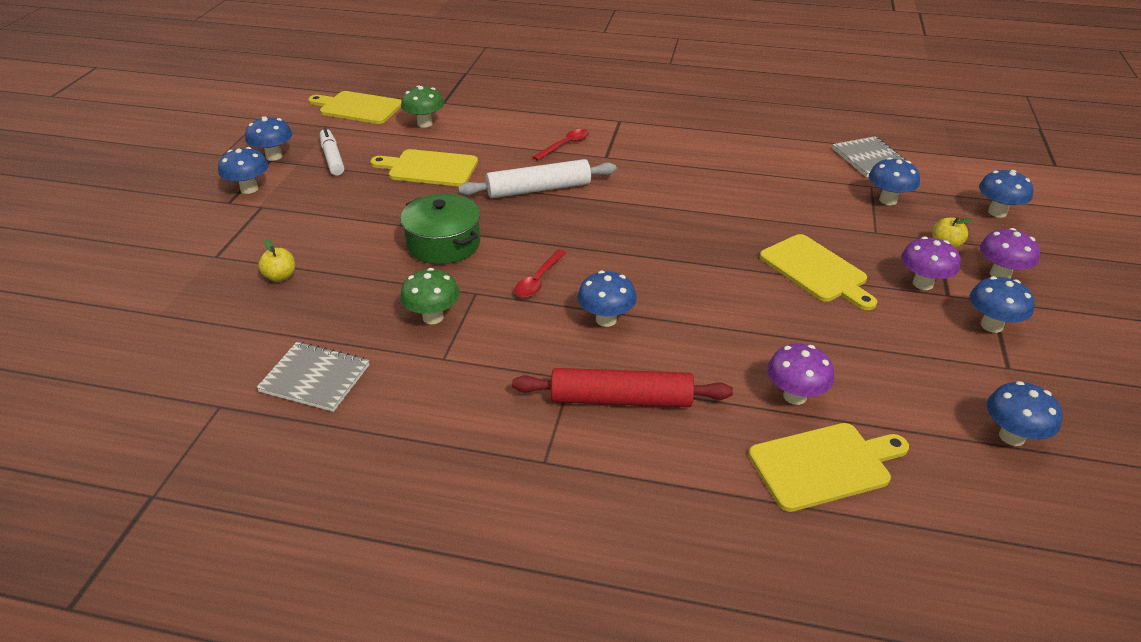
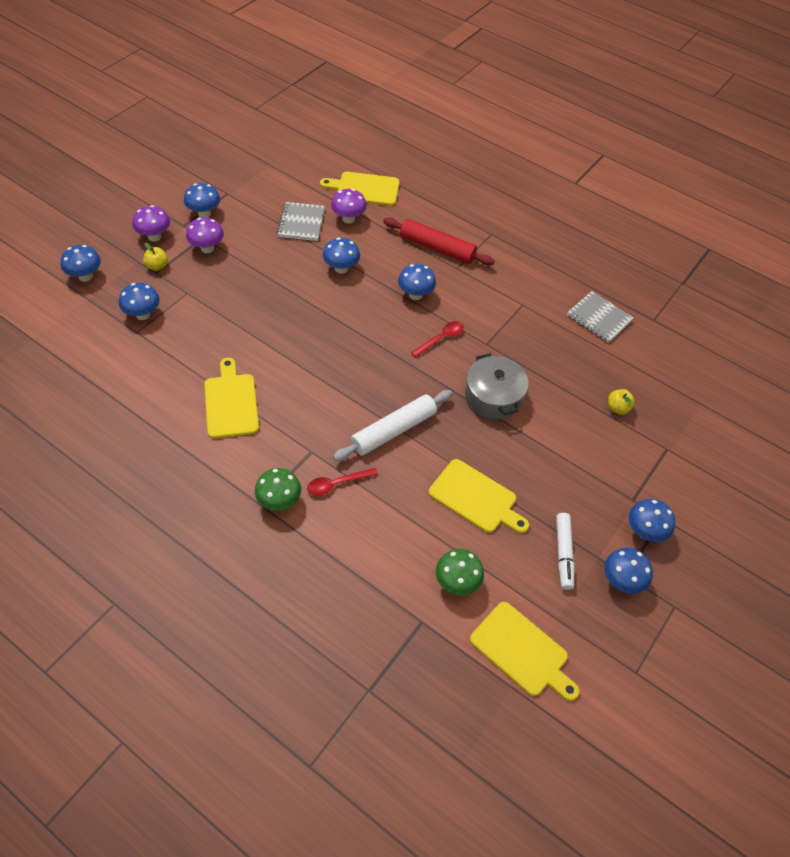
camera: 160 degrees left, 15 degrees up
(433, 317) = (520, 335): green mushroom -> green mushroom (279, 501)
(443, 244) = (493, 397): green pot -> grey pot
(538, 189) = (393, 430): white rolling pin -> white rolling pin turned 45 degrees counterclockwise
(816, 270) = (259, 280): yellow cutting board -> yellow cutting board (231, 403)
(870, 159) = (100, 359): grey notebook -> grey notebook (301, 223)
(1011, 436) = (268, 169): blue mushroom -> blue mushroom (341, 268)

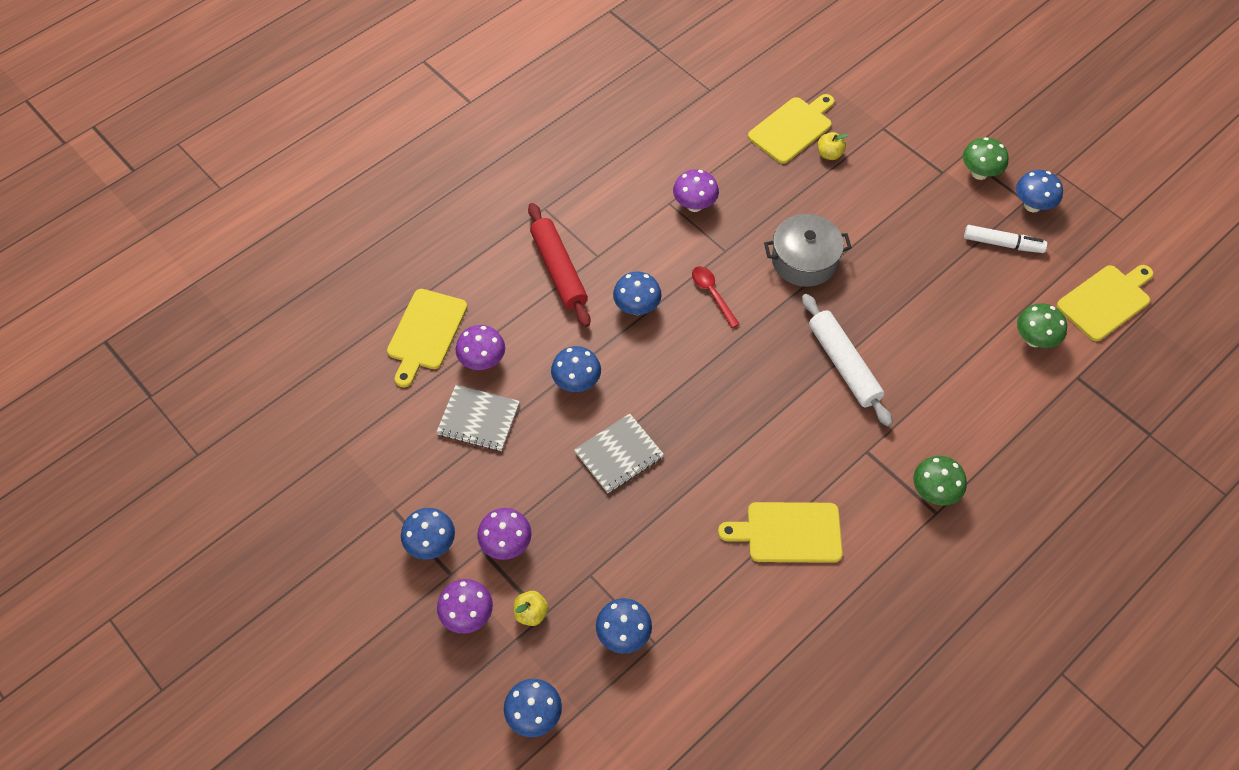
camera: 75 degrees left, 5 degrees up
(337, 483) = (912, 431): red spoon -> none
(437, 248) = (558, 270): red rolling pin -> red rolling pin turned 60 degrees counterclockwise
(476, 498) = (936, 304): yellow cutting board -> yellow cutting board (792, 128)
(526, 320) = (694, 205): none -> purple mushroom
(599, 318) = (700, 137): grey notebook -> grey notebook (619, 454)
(644, 531) = (979, 173): blue mushroom -> green mushroom

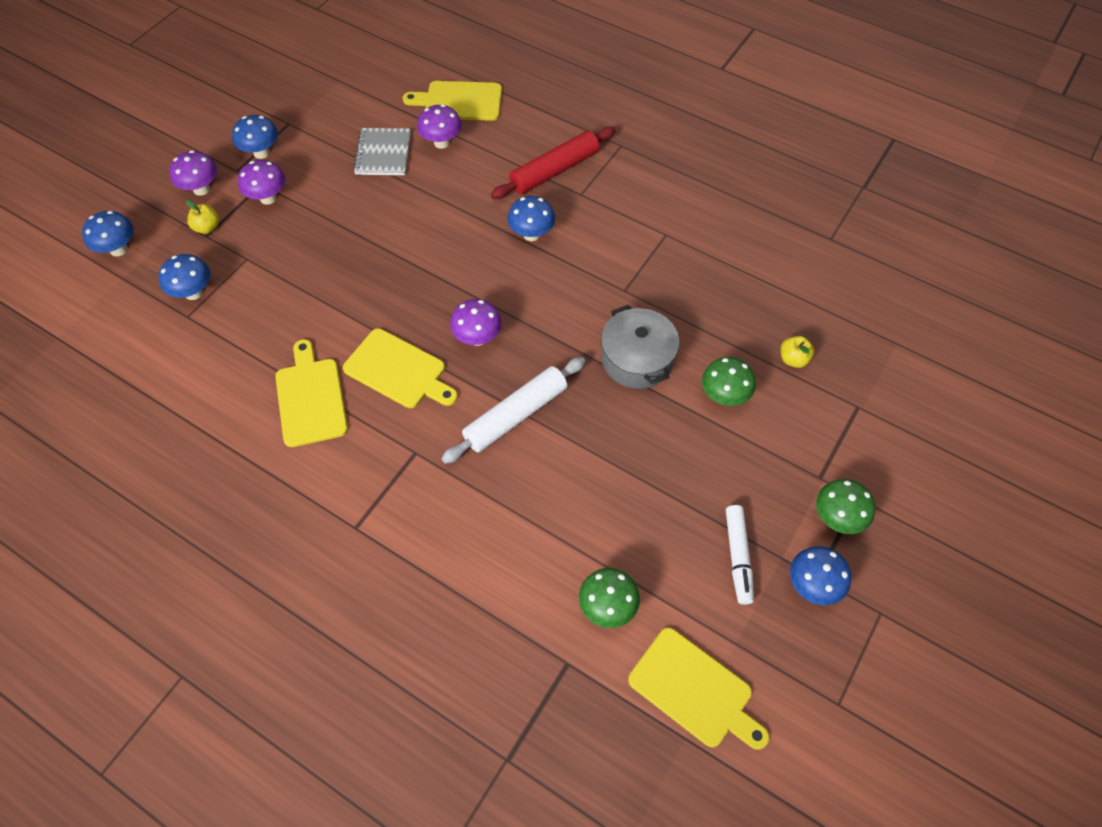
camera: 75 degrees right, 0 degrees up
(576, 382) = (437, 209): blue mushroom -> none
(619, 454) = (369, 253): grey notebook -> none
(694, 205) = (671, 254): purple mushroom -> purple mushroom (477, 338)
(712, 294) = (567, 289): red spoon -> none
(792, 128) = (813, 319): yellow cutting board -> yellow cutting board (398, 370)
(933, 492) = (379, 522): green mushroom -> green mushroom (724, 396)

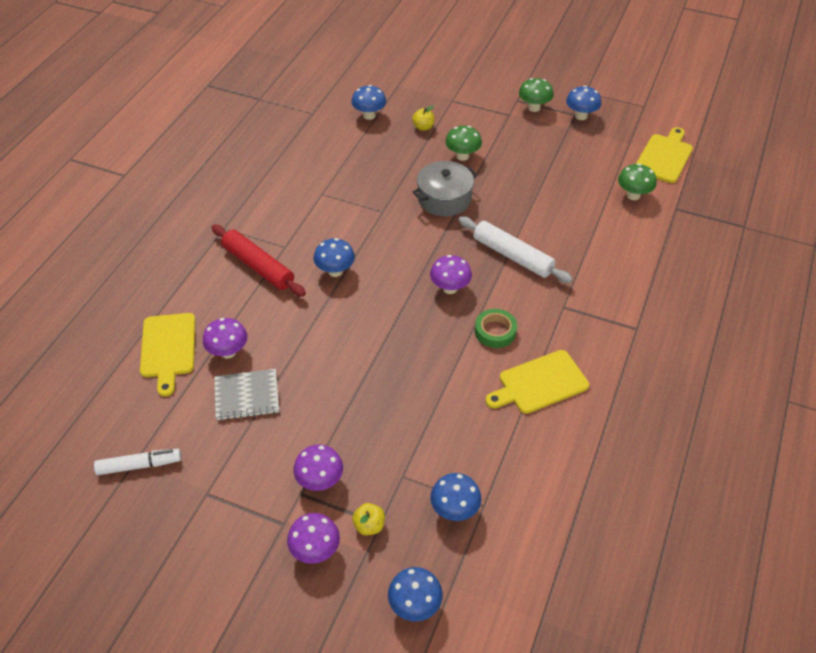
camera: 100 degrees left, 10 degrees down
(261, 153) = (254, 507): blue mushroom -> blue mushroom (369, 115)
(398, 370) = (495, 331): yellow cutting board -> green tape
(737, 557) = (576, 145): white marker -> white marker (139, 465)

